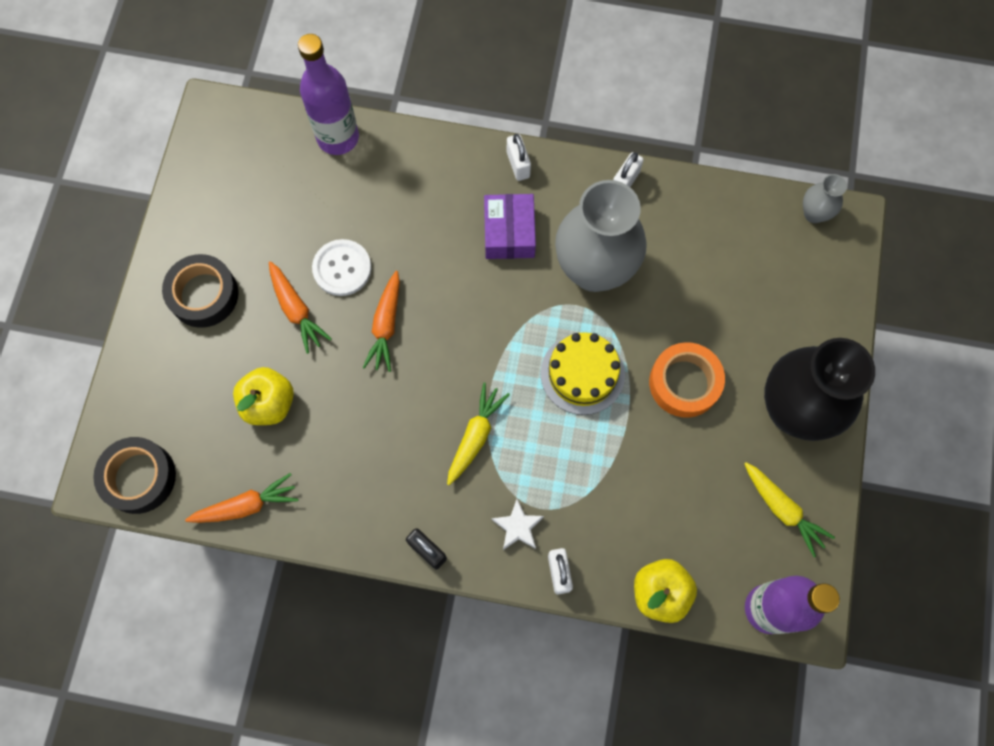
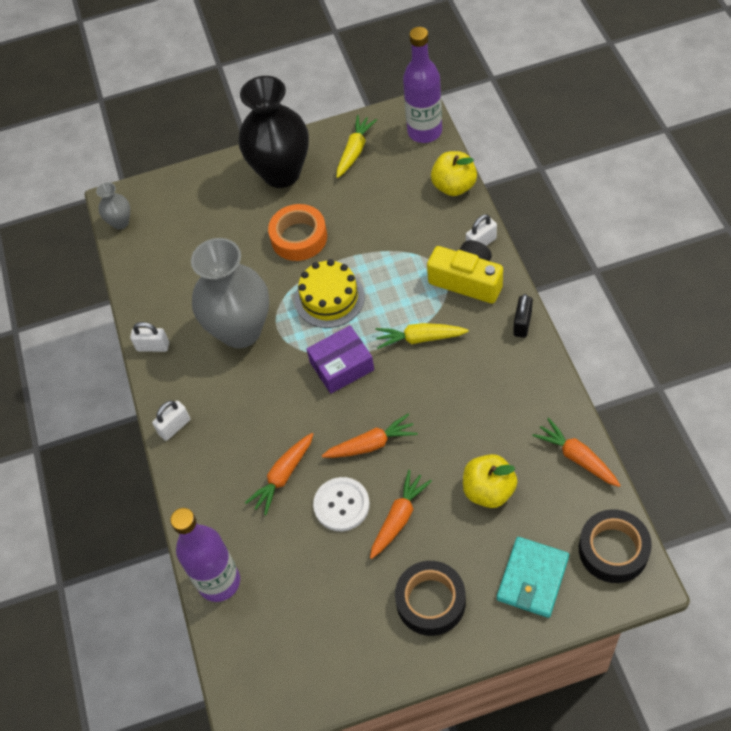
camera: 110 degrees left, 15 degrees down
(164, 390) = (532, 578): none -> turquoise wallet
(404, 233) = (283, 476): none -> orange carrot
(509, 232) = (240, 402): purple box -> purple box (342, 366)
(518, 527) = (467, 280): white star -> yellow camera

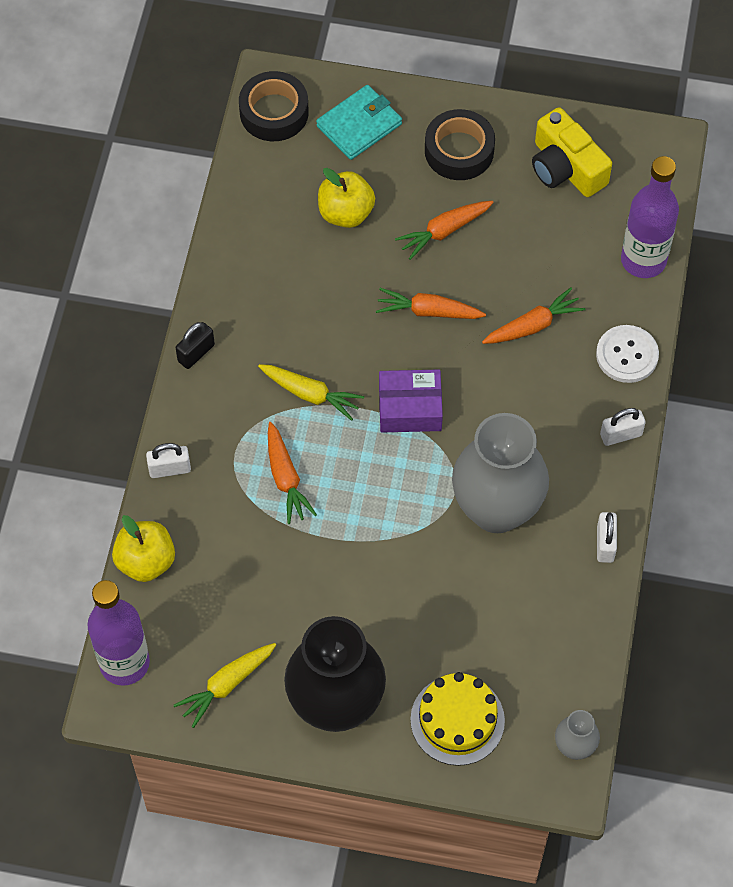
camera: 160 degrees left, 5 degrees up
(153, 346) = (605, 544): white padlock -> white padlock turned 60 degrees clockwise
(299, 237) = (367, 595): orange tape -> none
(329, 298) = (377, 495): yellow cake -> yellow cake (457, 720)
(341, 505) = (491, 270): white button -> white button (627, 355)
(467, 280) = (216, 432): yellow camera -> yellow camera (566, 168)
(577, 457) = (244, 200): orange carrot -> orange carrot (285, 478)

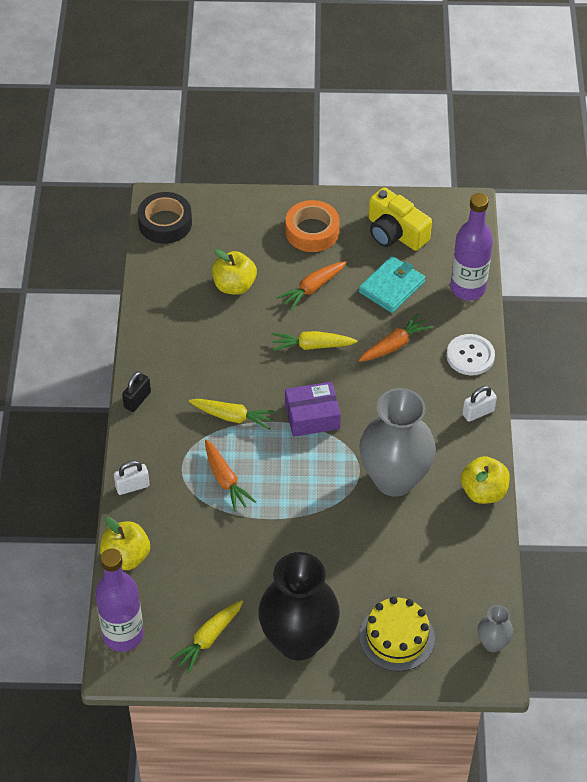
camera: 10 degrees left, 10 degrees down
(359, 125) = (232, 223): turquoise wallet -> turquoise wallet (392, 287)
(428, 311) = (312, 346): orange carrot -> yellow carrot
(459, 151) = (312, 231): black tape -> orange tape
(605, 544) = (483, 492): white padlock -> yellow apple

